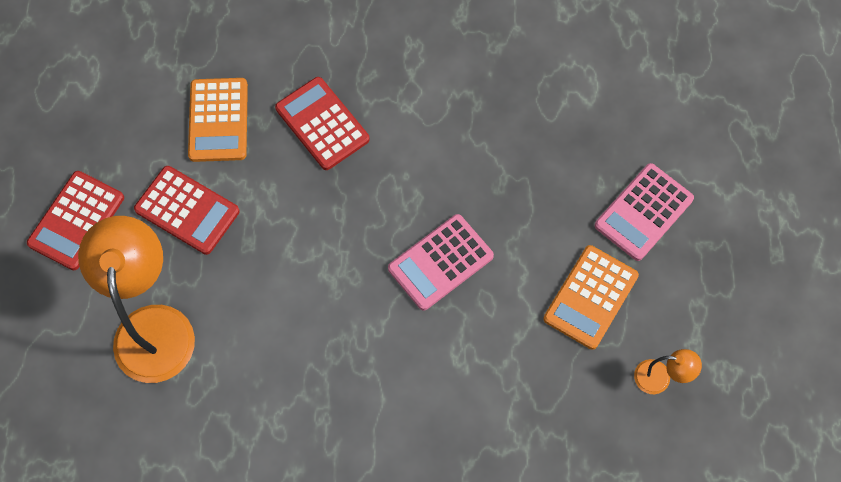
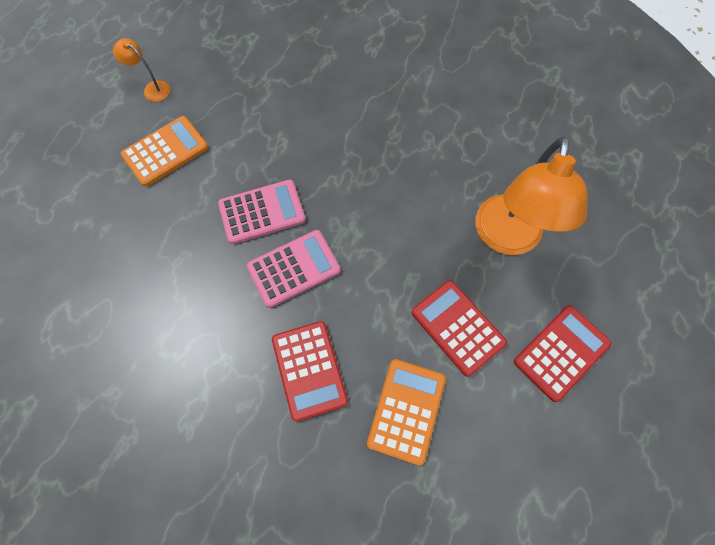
camera: 160 degrees left, 0 degrees up
(643, 212) = (86, 197): pink calculator -> pink calculator (294, 268)

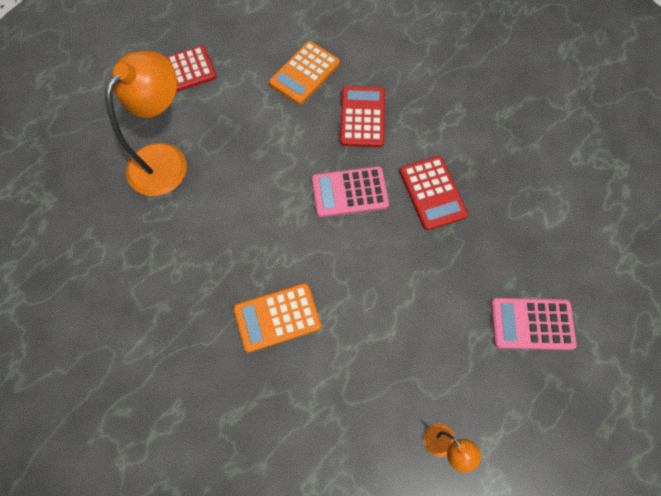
camera: 160 degrees left, 0 degrees up
(165, 151) = (441, 351): orange calculator -> orange calculator (277, 317)
(262, 212) = (362, 251): pink calculator -> pink calculator (531, 324)
(458, 327) = (242, 110): red calculator -> red calculator (432, 193)

